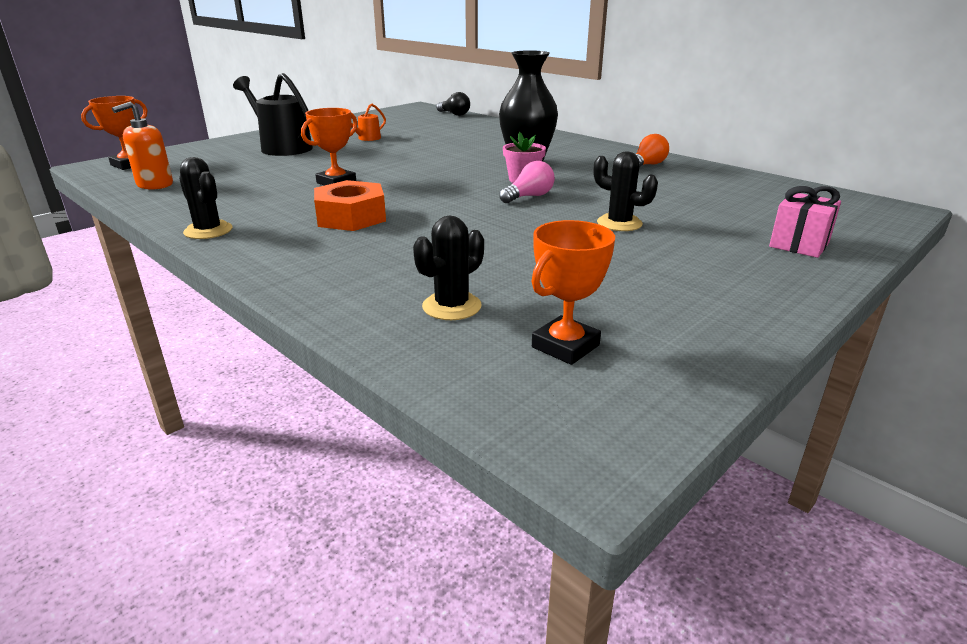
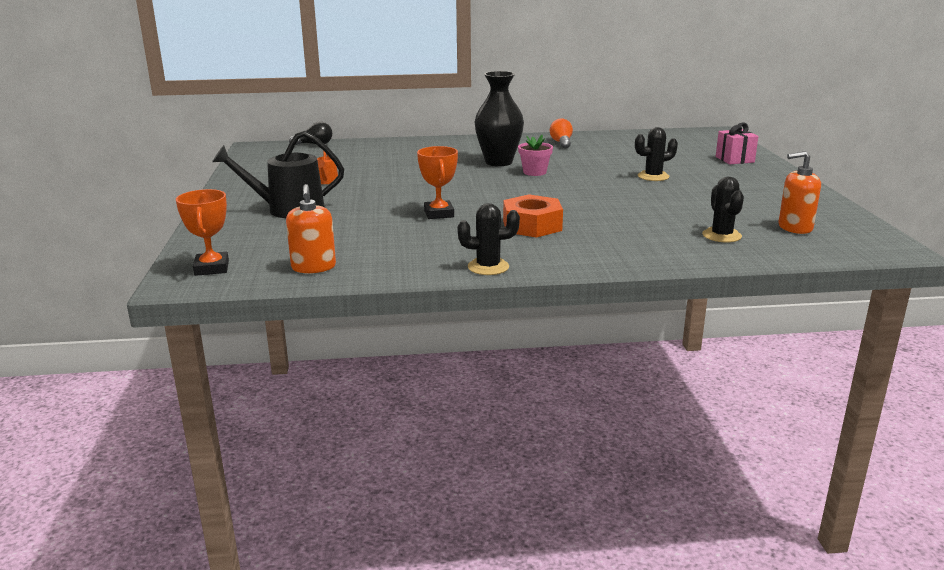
camera: 50 degrees left, 5 degrees down
(529, 197) = (572, 180): pink light bulb -> none
(565, 346) = (795, 227): orange trophy -> orange soap dispenser

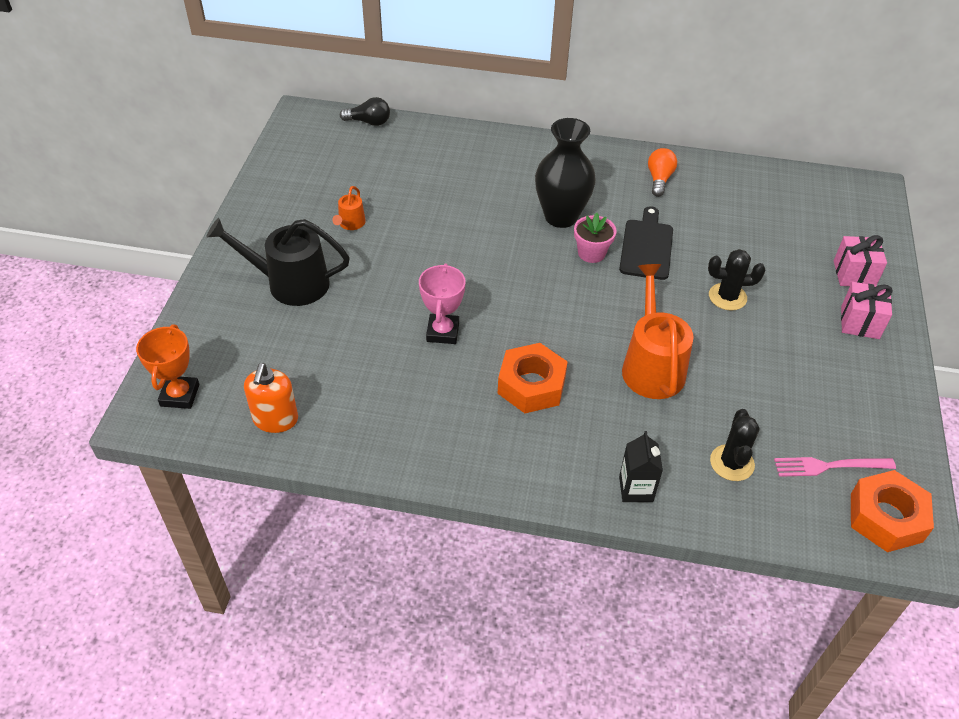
camera: 15 degrees right, 25 degrees up
(439, 214) = (443, 332): orange trophy -> pink trophy
(488, 267) = (447, 465): black cactus -> none
(575, 166) = (646, 247): none -> black cutting board
(621, 207) = (651, 366): none -> orange watering can
(657, 256) = (636, 489): none -> black carton
(757, 175) = (860, 322): none -> pink gift
(795, 227) = (828, 466): orange soap dispenser -> pink fork
(859, 241) = (886, 517): none -> orange nut

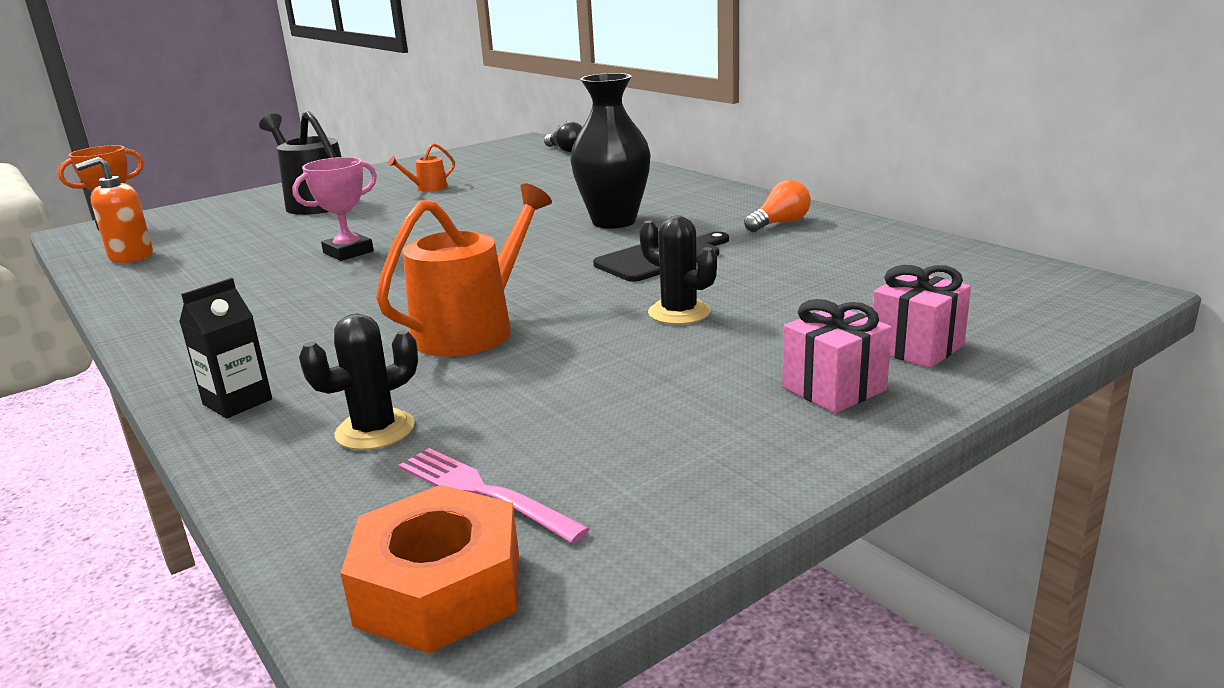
camera: 45 degrees right, 25 degrees down
(531, 385) = (334, 301): orange nut -> none
(591, 253) = (592, 247): pink flower pot -> none

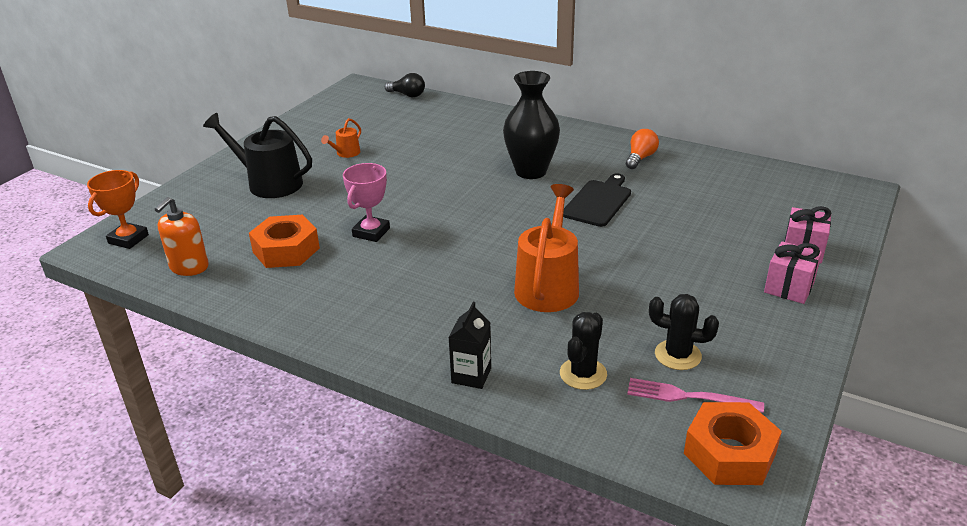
camera: 25 degrees left, 10 degrees up
(240, 255) = (286, 250): none -> orange nut
(679, 312) = (657, 248): black cactus -> black cactus (677, 355)

